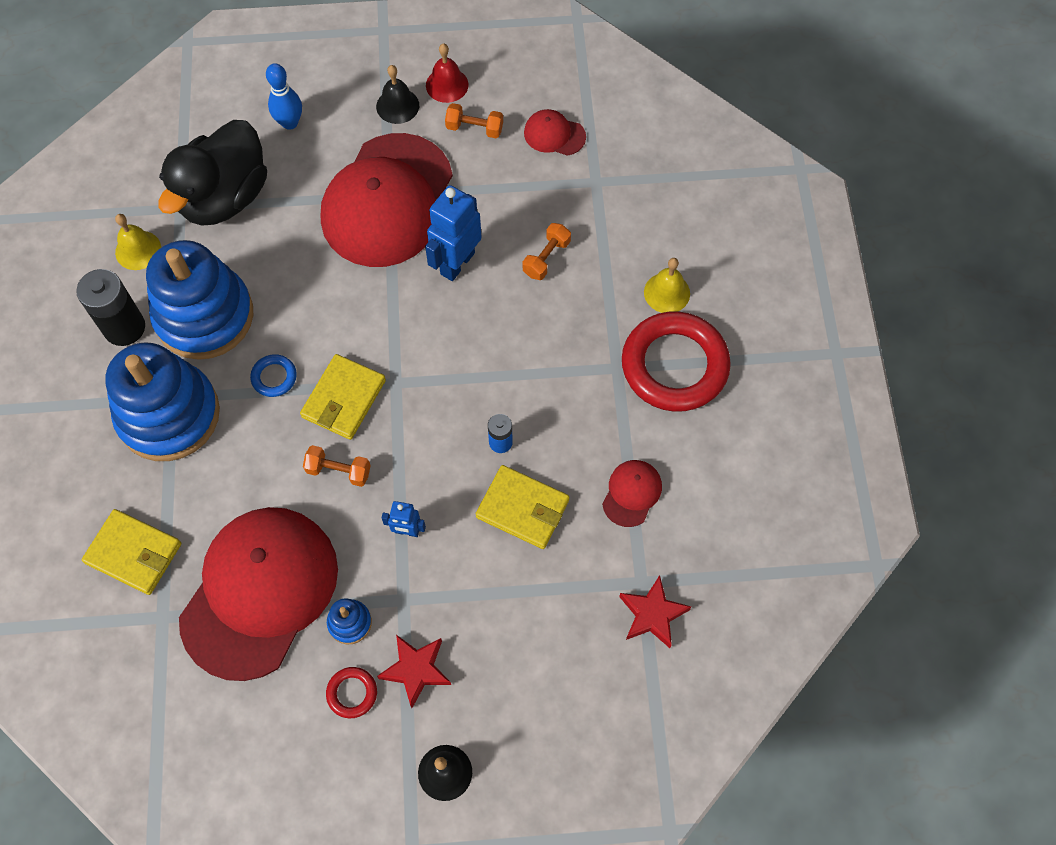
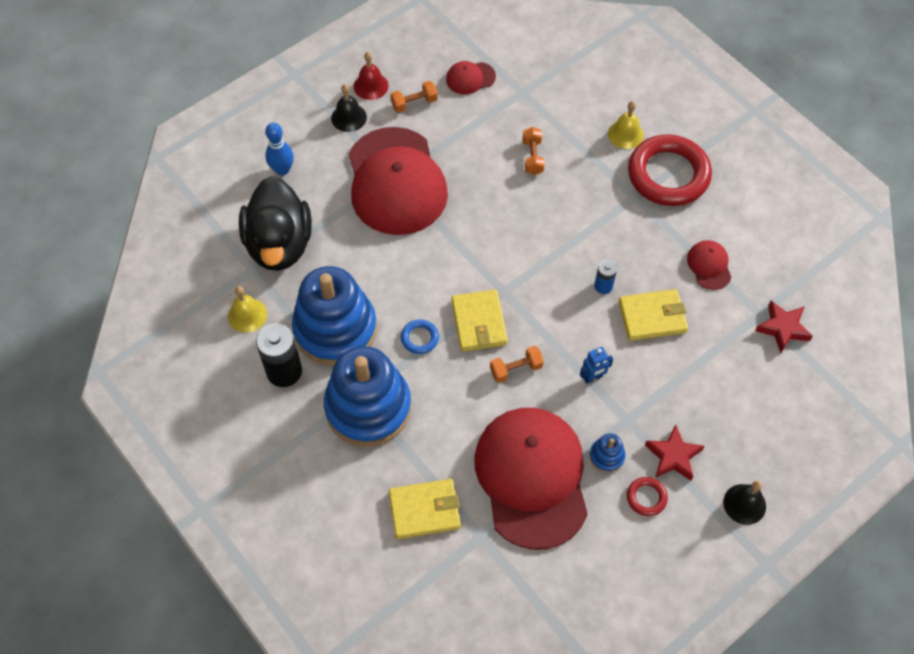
camera: 35 degrees left, 5 degrees down
(457, 263) = (478, 194): blue robot -> none

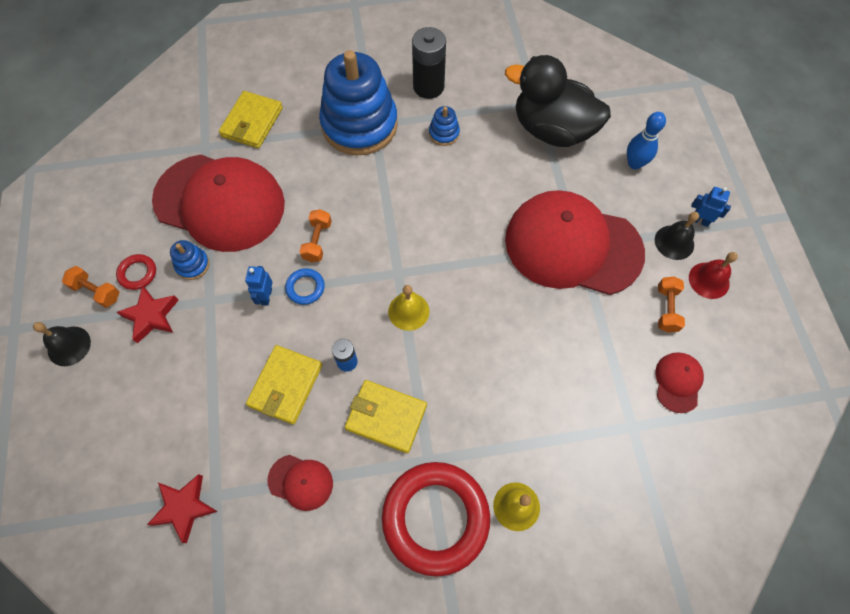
camera: 120 degrees right, 5 degrees up
(247, 315) = (495, 83): yellow bell -> yellow bell (408, 311)
(316, 108) = (699, 221): none -> blue robot
(335, 329) = (444, 133): blue stacking toy -> blue stacking toy, size x0.40
(419, 338) = (395, 186): blue ring -> blue ring (305, 288)
(479, 322) = (380, 237): yellow wallet -> yellow wallet (386, 417)
(532, 157) = (537, 385): orange dumbbell -> orange dumbbell (96, 291)

